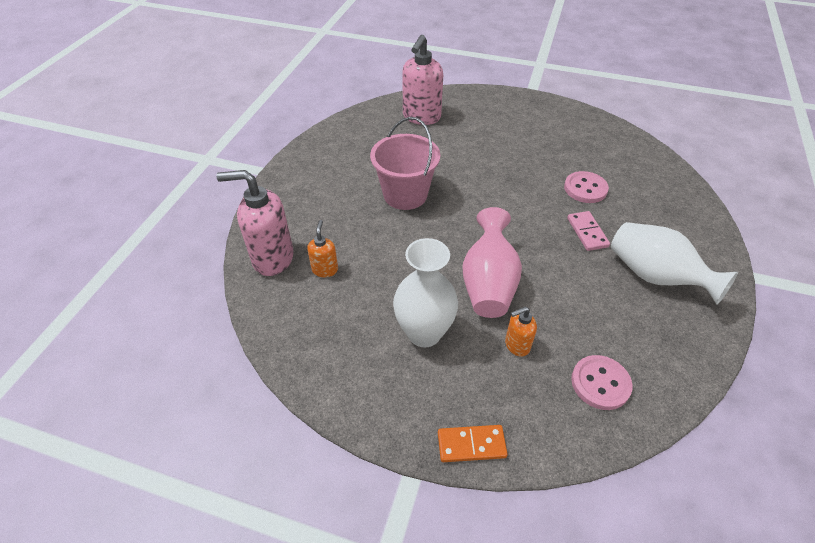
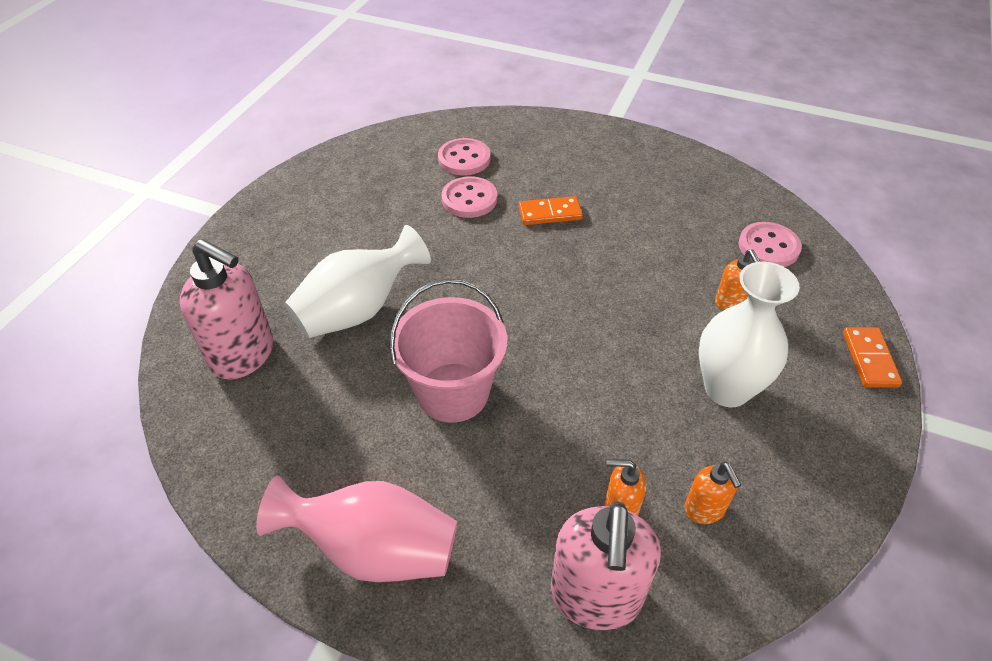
camera: 85 degrees left, 0 degrees up
(324, 311) = (704, 509): none -> orange soap dispenser
(488, 284) = (639, 315): pink vase -> pink vase (374, 549)
(587, 232) = (550, 213): pink domino -> orange domino
(632, 182) = (464, 159): none -> pink button
(655, 276) = (620, 177): white vase -> white vase (358, 310)

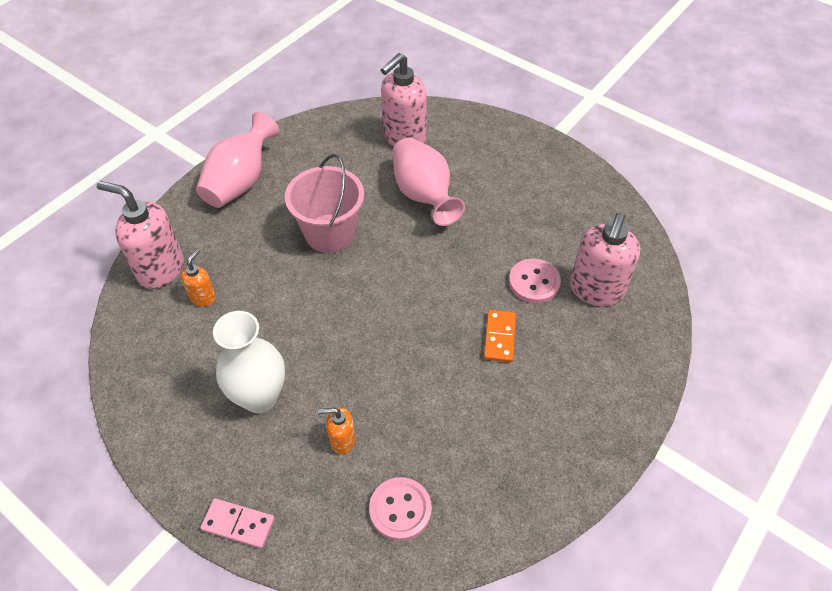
camera: 105 degrees right, 5 degrees up
(358, 310) = (424, 195): white vase -> pink vase
(464, 159) = (596, 290): pink button -> pink soap dispenser
(704, 509) = (179, 342): orange soap dispenser -> none
(869, 359) = (238, 524): orange domino -> pink domino

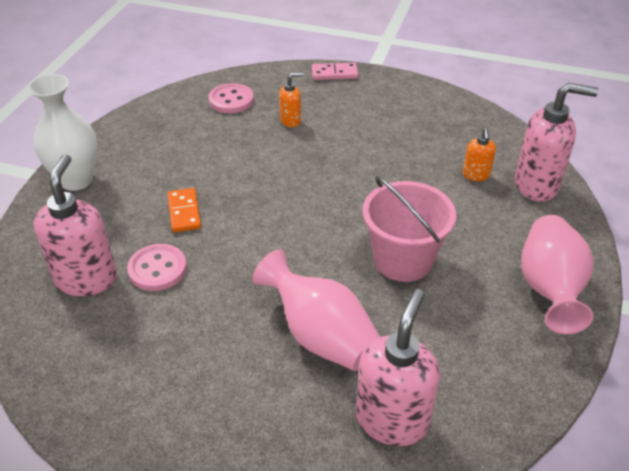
camera: 160 degrees right, 10 degrees down
(259, 397) = (370, 128): white vase -> white vase (76, 180)

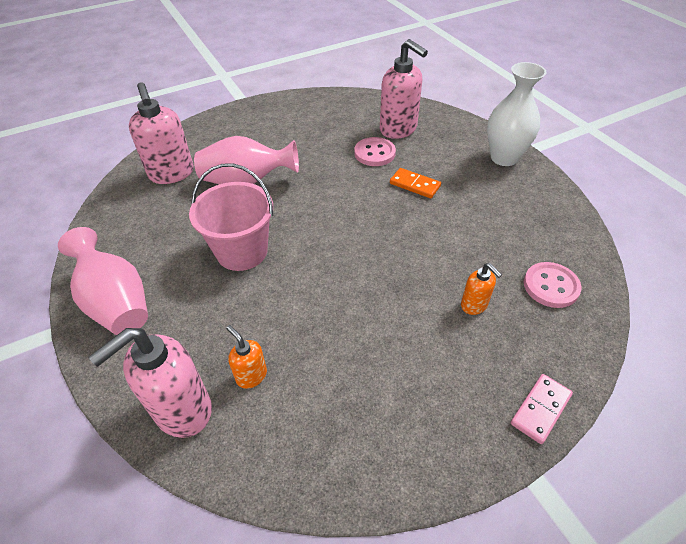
camera: 135 degrees right, 5 degrees up
(291, 121) = (474, 305): orange soap dispenser -> orange soap dispenser turned 60 degrees counterclockwise

